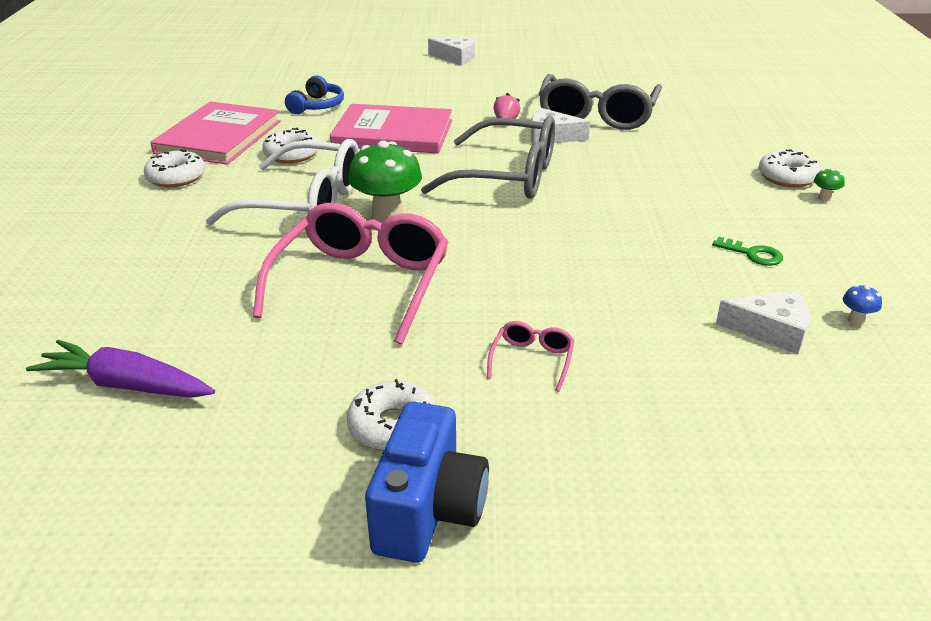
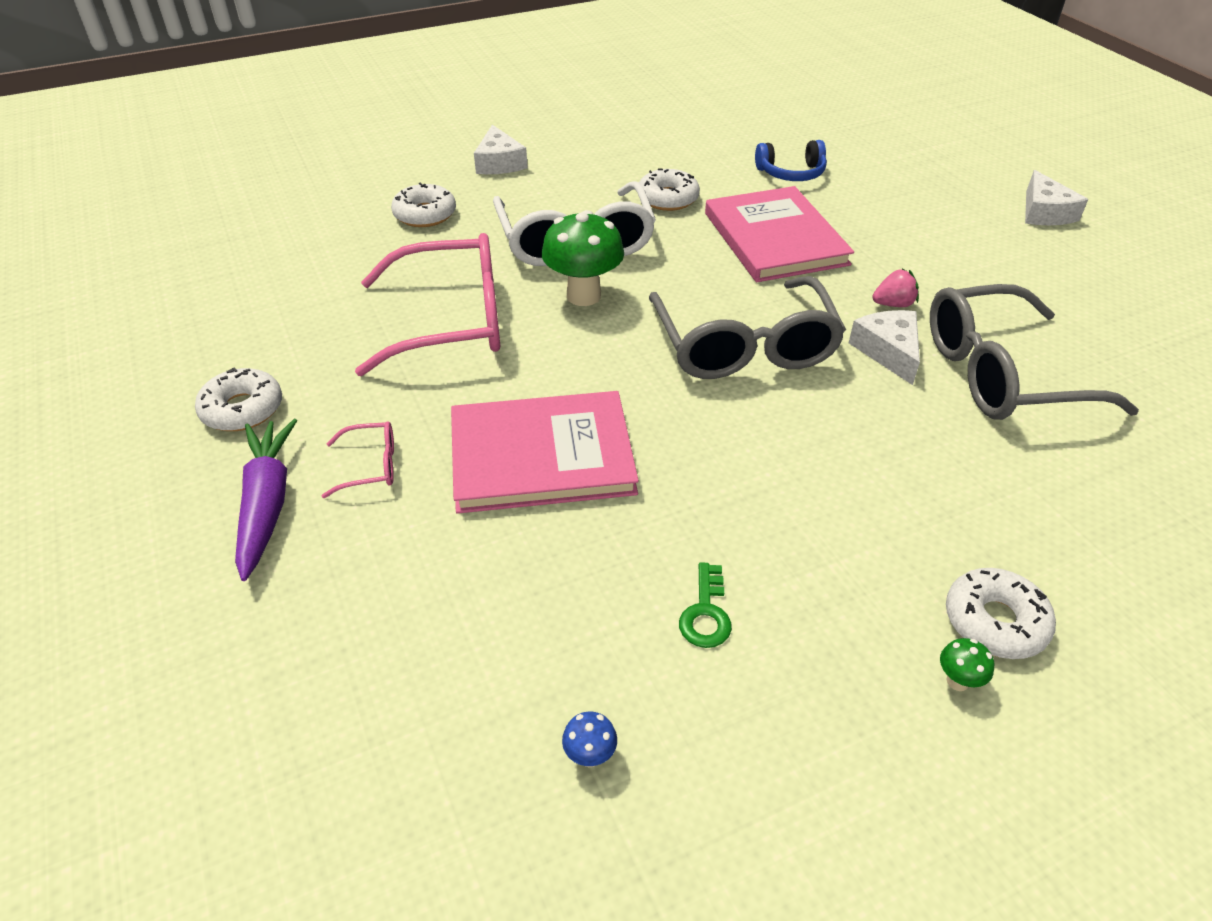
camera: 65 degrees right, 10 degrees up
(126, 385) = (255, 264): purple carrot -> purple carrot (267, 503)
(176, 177) = (571, 161): white donut -> white donut (425, 214)
(218, 137) = (666, 150): pink book -> pink book (541, 455)
(428, 511) = (139, 463): blue camera -> none
(771, 330) = (518, 659): white cheese -> white cheese (499, 163)

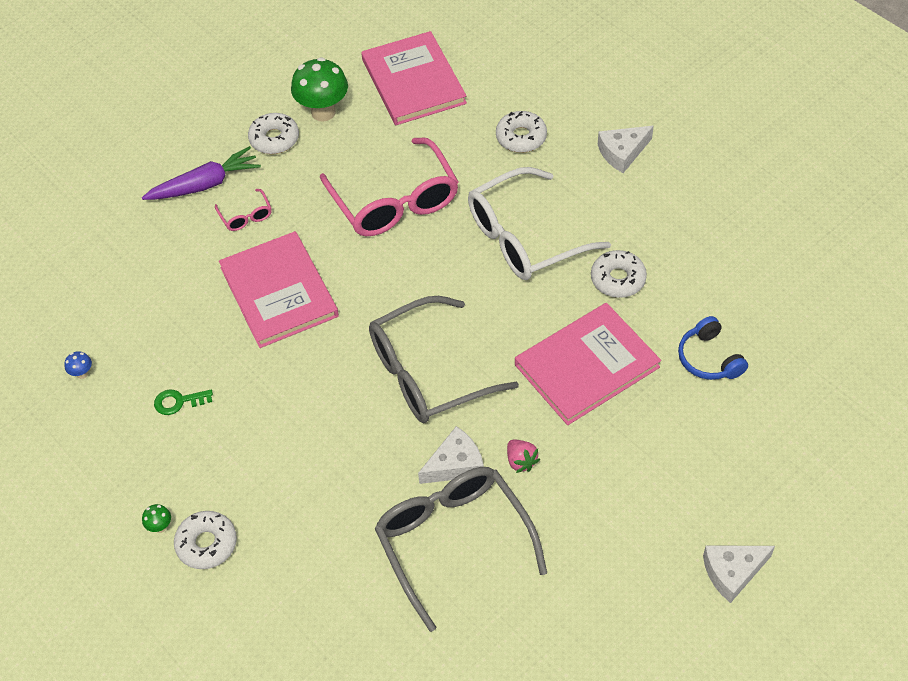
camera: 75 degrees right, 10 degrees up
(261, 270) = (413, 81): none -> pink book
(583, 296) = (453, 264): green mushroom -> green mushroom (323, 112)

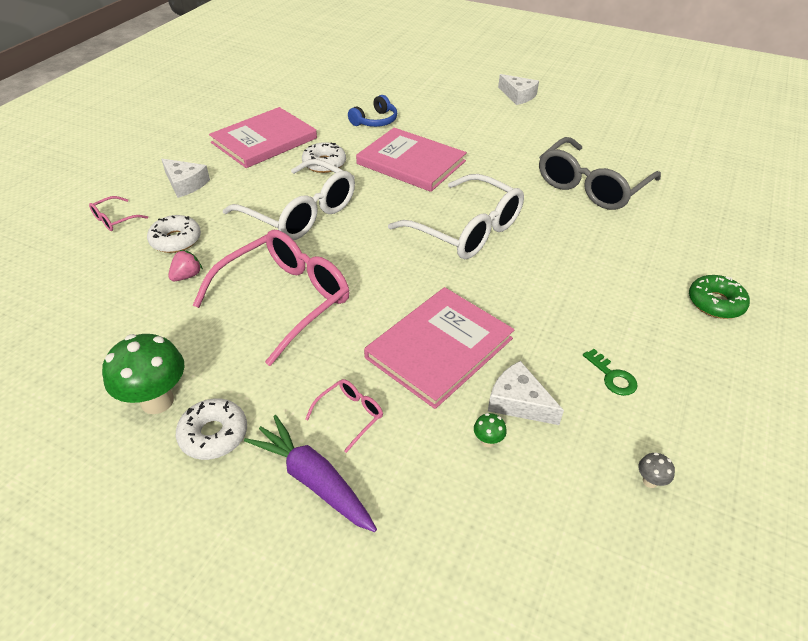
camera: 115 degrees left, 10 degrees down
(82, 374) = (650, 481): blue mushroom -> grey mushroom
(160, 527) = (733, 338): green mushroom -> green mushroom (487, 441)
(207, 544) = (715, 303): white donut -> green donut
(413, 81) = (95, 335): pink book -> pink book (264, 140)
(429, 372) = (466, 229): grey glasses -> white glasses
(455, 464) = (534, 199): white cheese -> white cheese (518, 402)
(521, 461) = (508, 173): pink strawberry -> pink strawberry (187, 276)
(577, 97) = (115, 219): none -> pink glasses

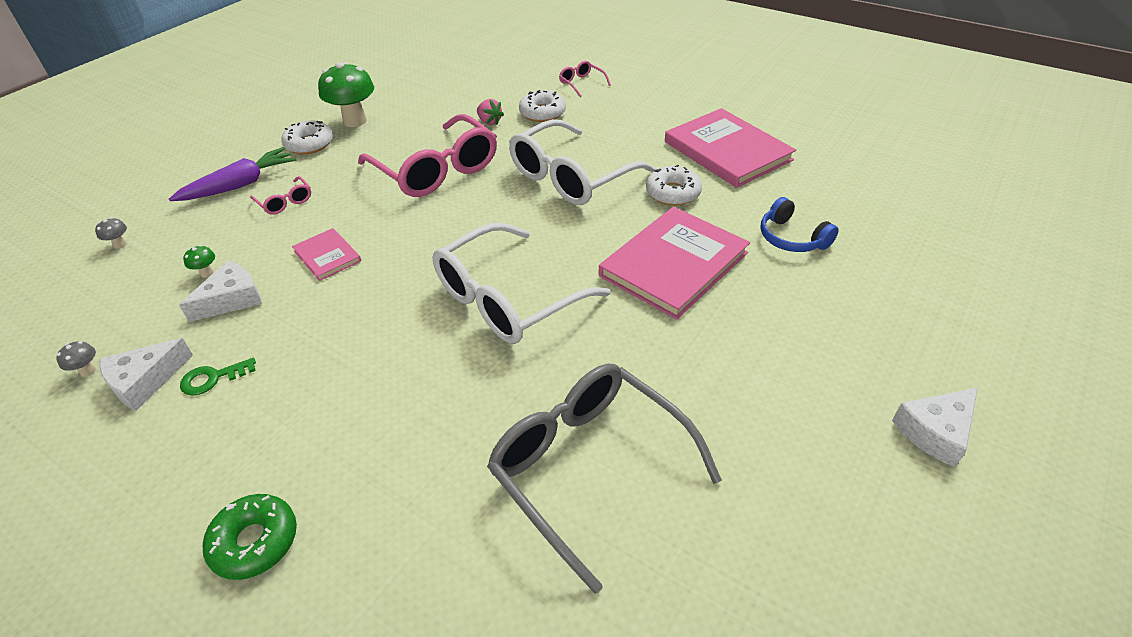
camera: 100 degrees right, 0 degrees up
(185, 184) = (636, 110): white cheese -> white cheese (145, 381)
(439, 348) = (327, 256): pink book -> pink book, size x0.49
(459, 570) = (120, 245): none -> grey mushroom

